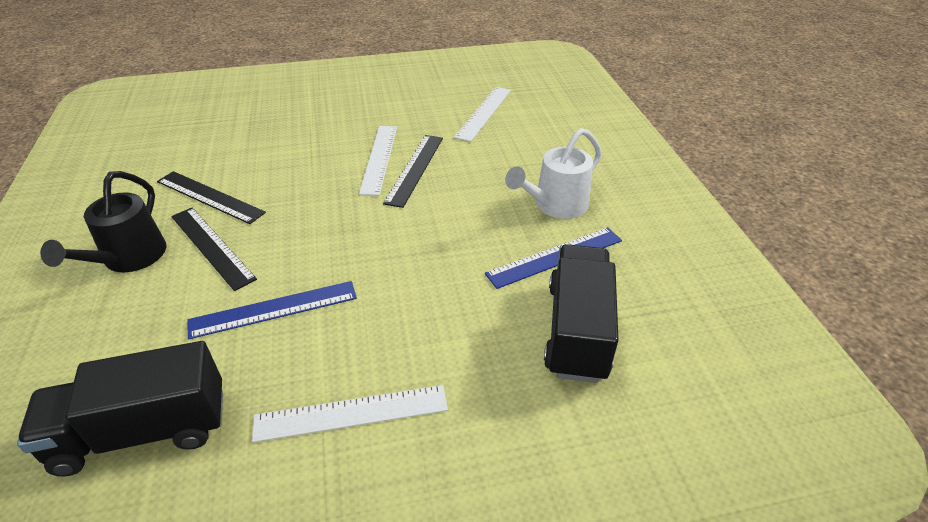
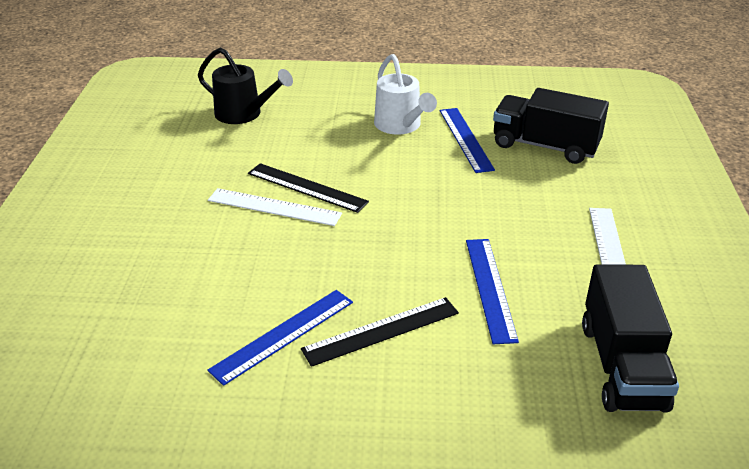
camera: 75 degrees left, 5 degrees down
(129, 259) = (380, 398): black watering can -> black watering can (244, 114)
(210, 197) = (283, 335): black ruler -> blue ruler
(484, 113) = (227, 134): white ruler -> none

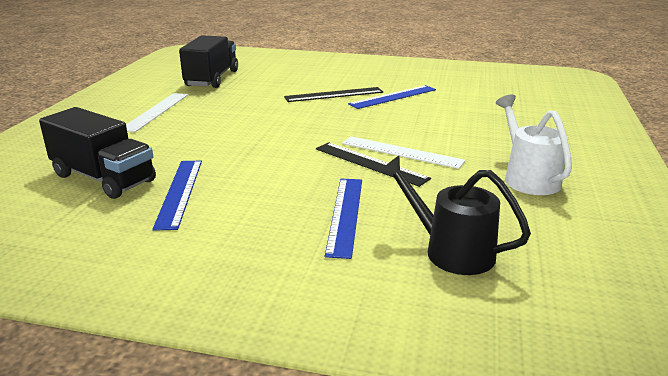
camera: 170 degrees left, 10 degrees down
(401, 126) = (242, 213): white watering can -> white watering can (527, 177)
(490, 288) = (255, 103): blue ruler -> blue ruler (345, 215)

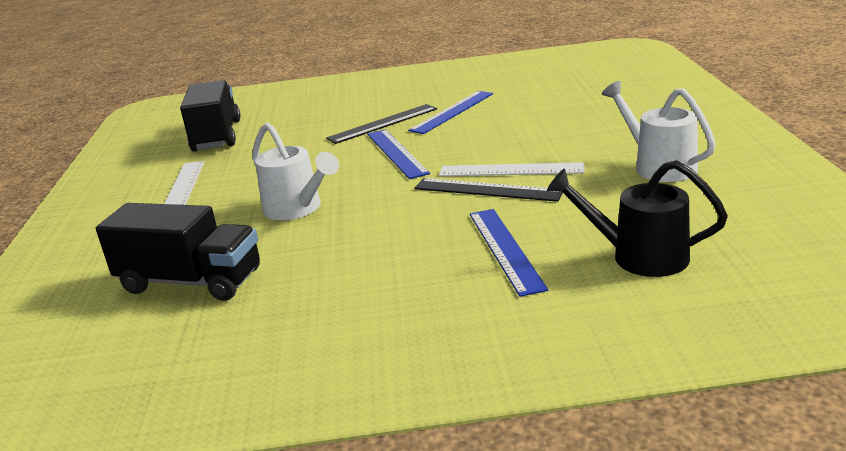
camera: 15 degrees left, 0 degrees up
(179, 192) = (299, 273): blue ruler -> blue ruler (396, 153)
(220, 144) = (298, 209): none -> white watering can

